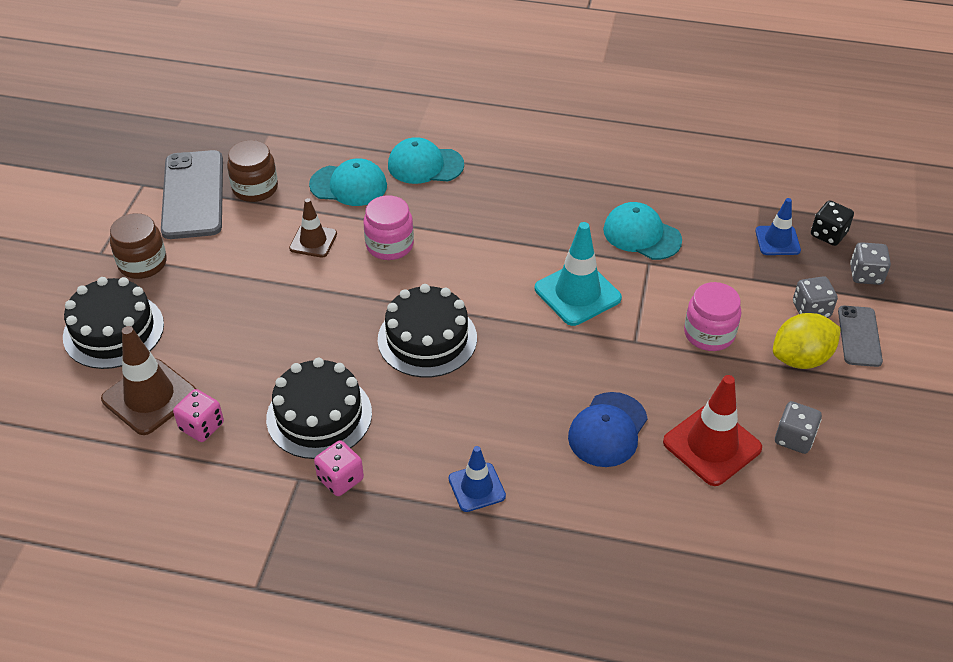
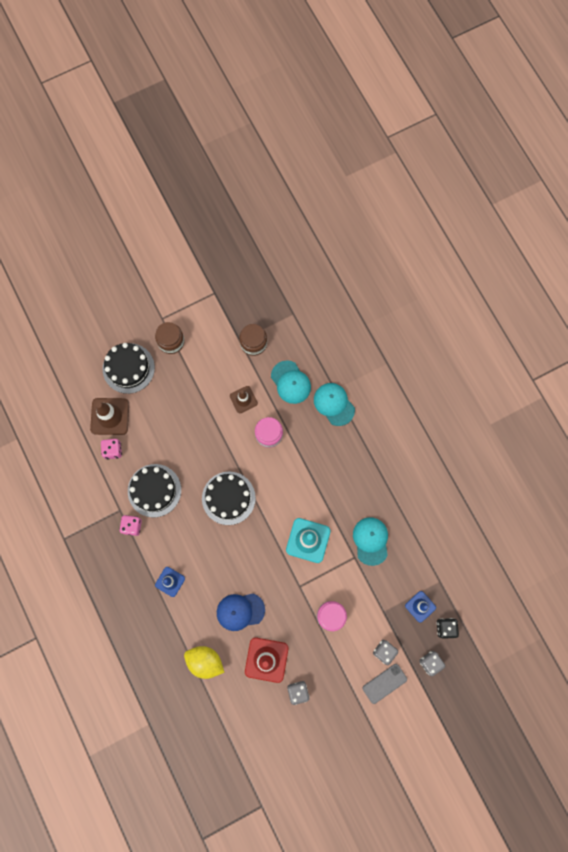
camera: 50 degrees right, 30 degrees up
(193, 195) = (226, 321): grey phone -> none
(801, 358) = (348, 665): yellow lemon -> yellow lemon (205, 661)

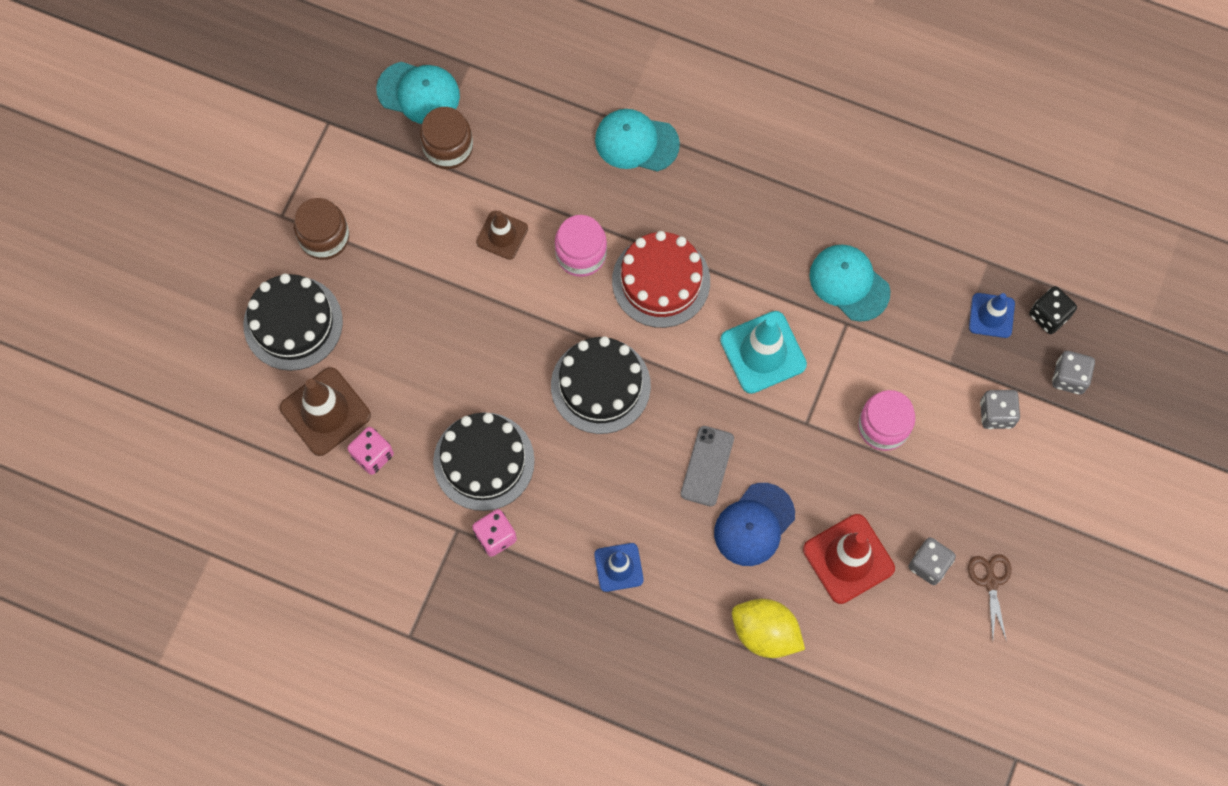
camera: 40 degrees left, 5 degrees down
(205, 661) = (765, 633): yellow lemon -> yellow lemon turned 45 degrees clockwise
(290, 382) = (549, 159): turquoise cap -> turquoise cap (418, 93)
(292, 473) = (661, 281): none -> red cake
(317, 722) = (991, 582): none -> brown scissors
(384, 683) = (1034, 455): grey phone -> grey phone (707, 466)

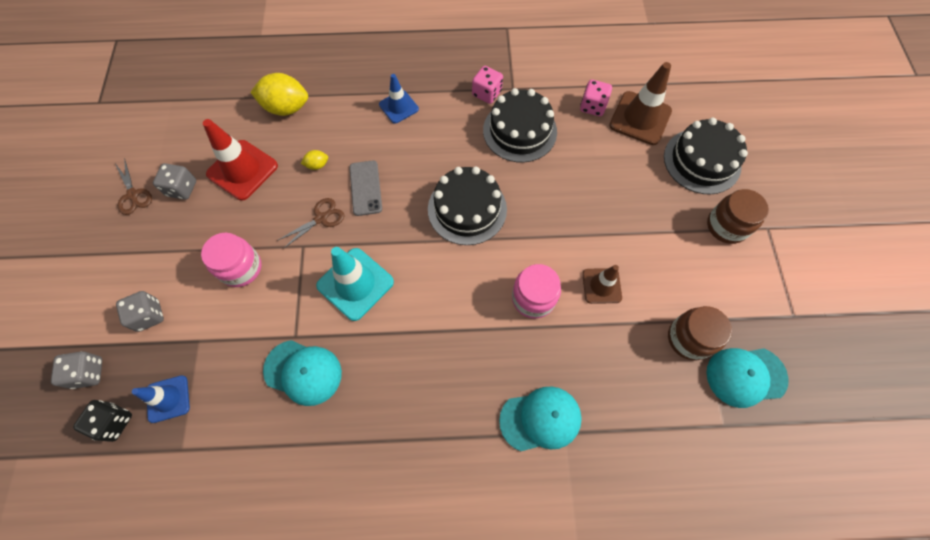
camera: 155 degrees right, 5 degrees down
(661, 281) = (460, 305): red cake -> none
(754, 524) = (317, 165): blue cap -> yellow lemon
(774, 449) = (321, 218): none -> brown scissors

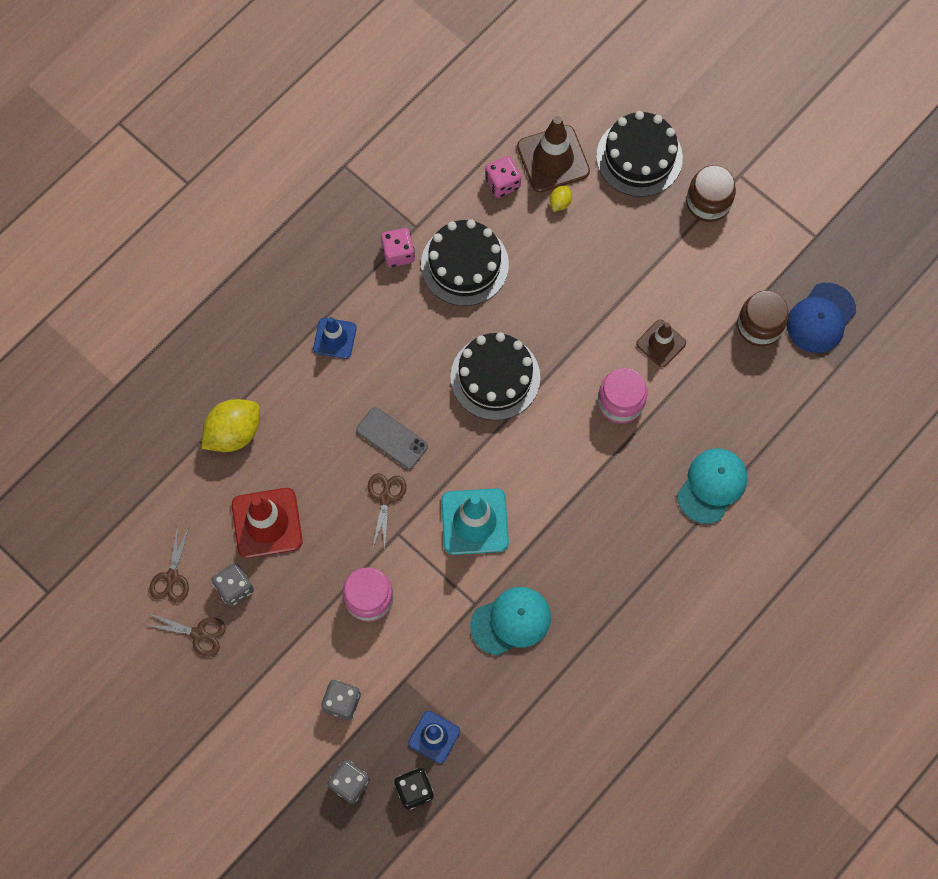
camera: 45 degrees left, 5 degrees up
(161, 151) = (172, 577): none -> brown scissors
(317, 165) = (327, 457): yellow lemon -> yellow lemon (560, 202)
(745, 376) = (820, 318): turquoise cap -> blue cap

